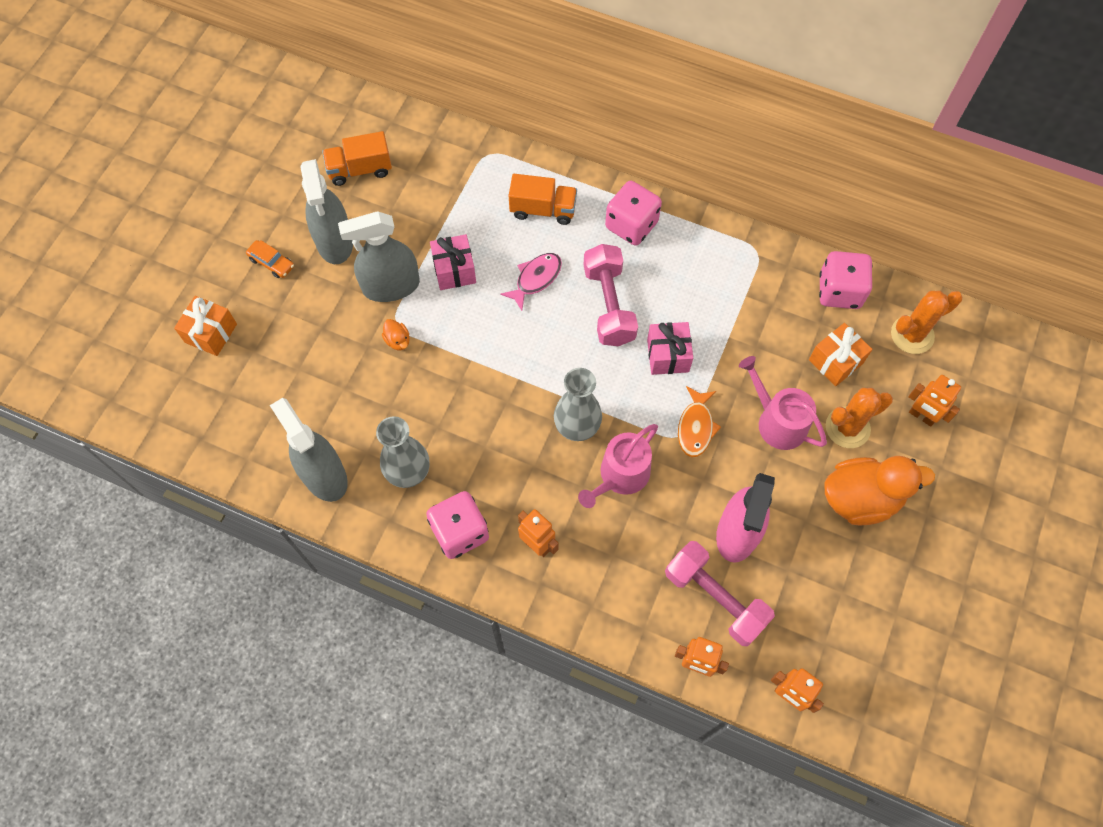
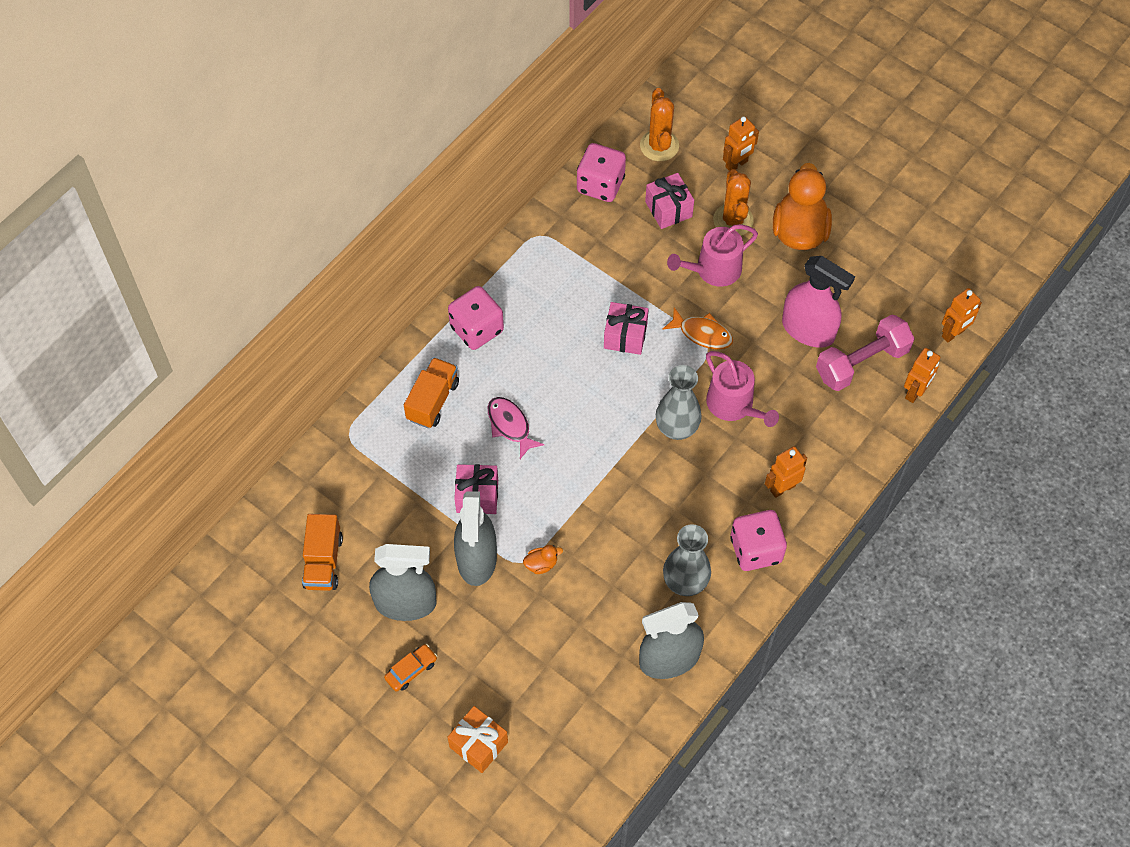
camera: 75 degrees left, 5 degrees down
(609, 305) = (558, 370): pink dumbbell -> none
(835, 361) = (668, 209): orange gift -> pink gift

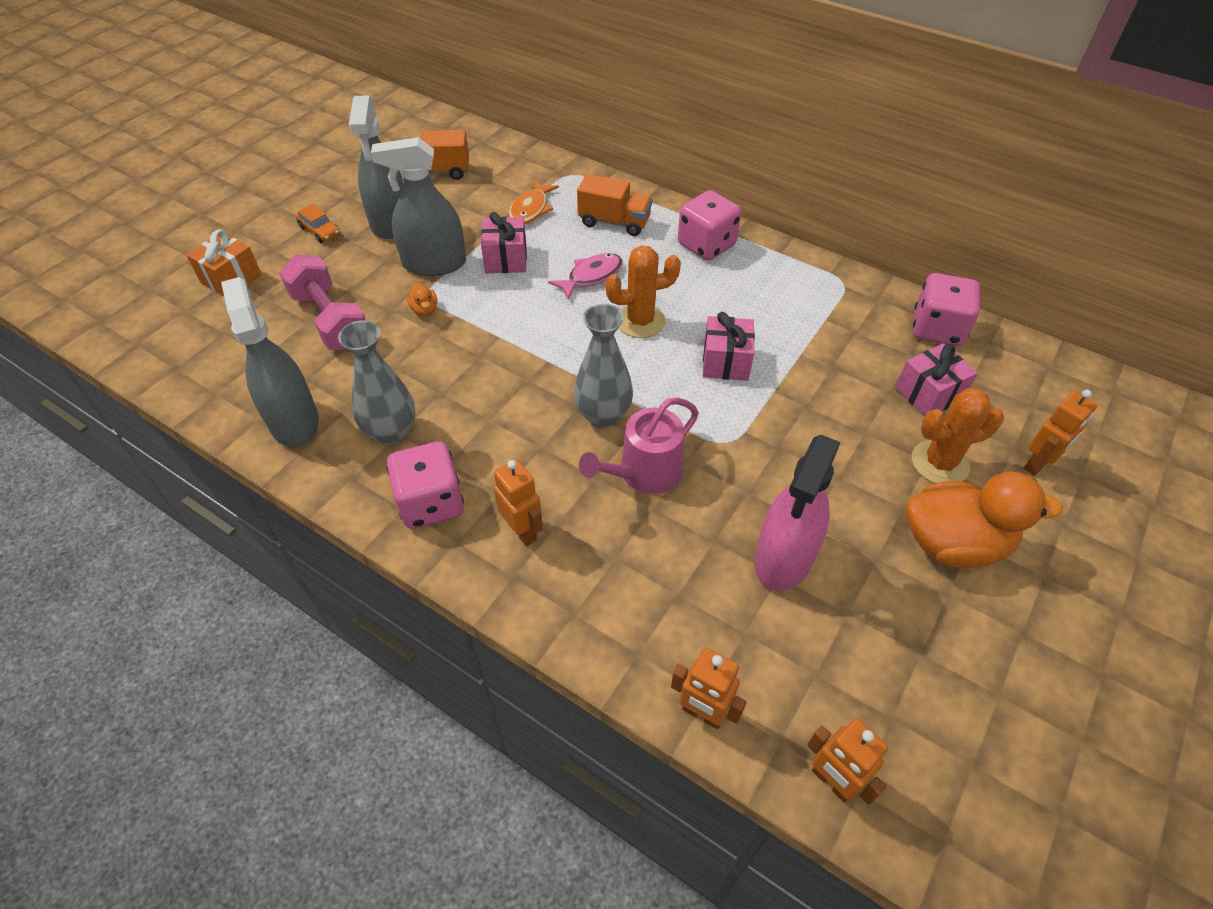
camera: 85 degrees right, 10 degrees down
(659, 146) = (1025, 380): orange cactus -> orange cactus (640, 321)
(702, 333) = (747, 436): orange fish -> orange fish (531, 209)
(713, 270) = (850, 444): pink watering can -> none
(736, 164) = (1037, 464): orange robot -> orange robot turned 90 degrees counterclockwise
(861, 362) = (742, 631): pink dumbbell -> pink dumbbell (330, 320)

